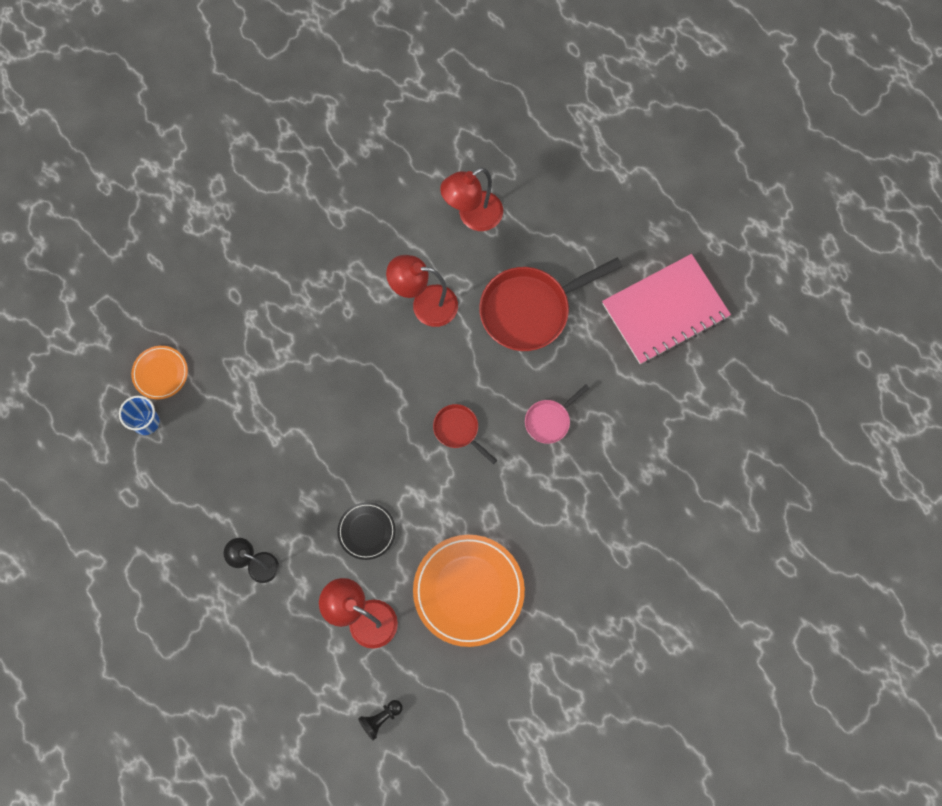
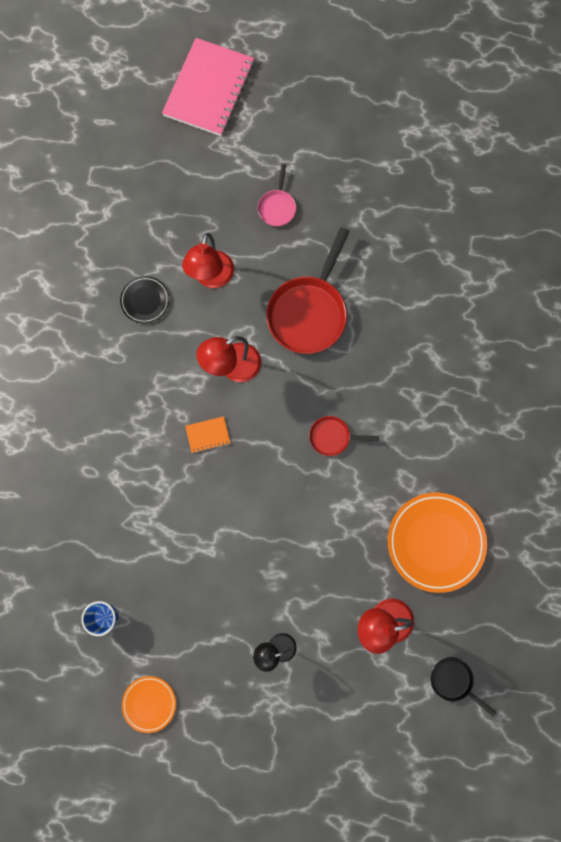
camera: 40 degrees left, 5 degrees up
(160, 373) = (84, 572): orange plate -> orange plate (149, 703)
(355, 343) = (208, 435): none -> orange notebook
(366, 531) = (331, 560): black plate -> black plate (145, 300)
(380, 719) = (453, 680): black pawn -> black pan
(549, 420) = (388, 379): pink pan -> pink pan (277, 207)
(665, 311) = (399, 240): pink notebook -> pink notebook (209, 89)

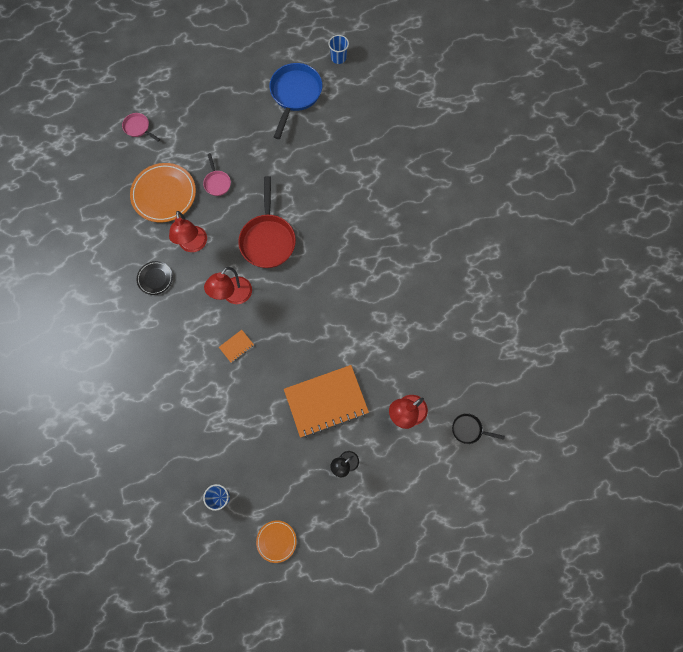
camera: 25 degrees left, 5 degrees down
(209, 89) = (138, 128): pink notebook -> pink pan
(288, 558) = (326, 401): none -> orange notebook
(332, 437) = (319, 311): red pan -> none
(432, 129) = (295, 95): none -> blue pan
(435, 542) = (416, 347): orange plate -> orange plate (164, 194)
(513, 101) = (338, 58): none -> blue cup

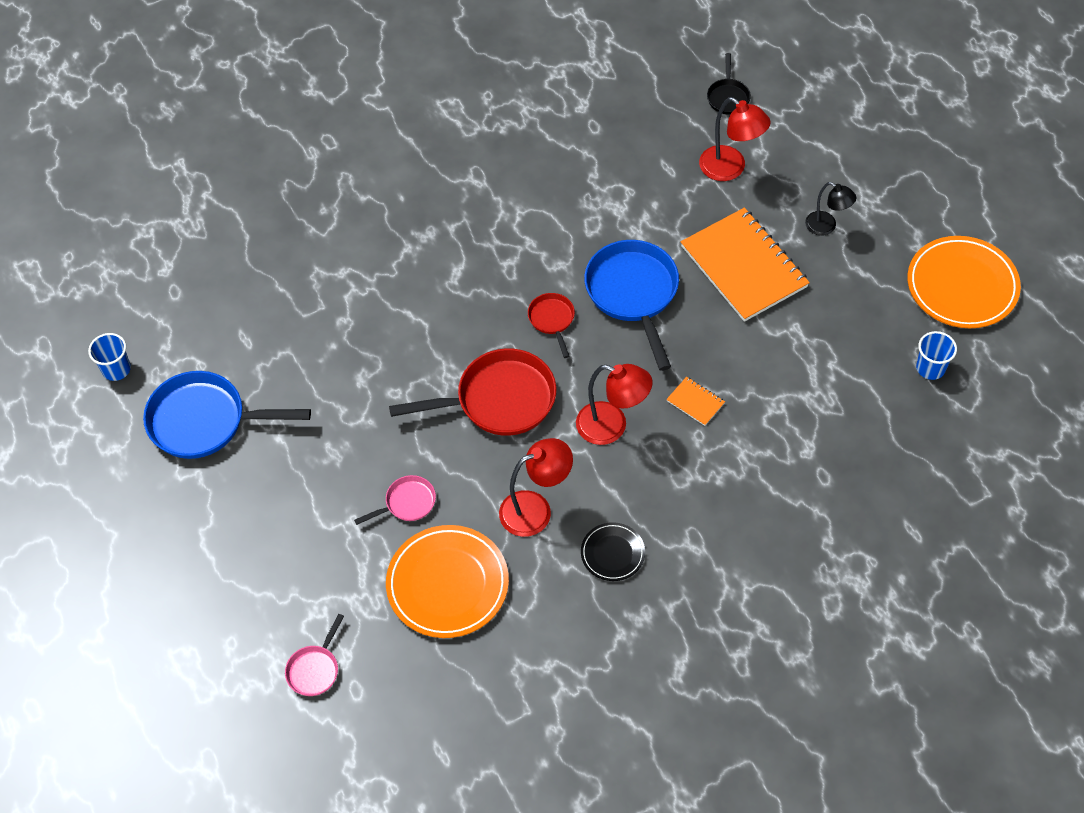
camera: 100 degrees left, 15 degrees down
(276, 541) = (962, 286): orange plate -> orange plate, size x1.89
(315, 279) = (552, 320): none -> red pan
(322, 329) = (633, 293): none -> blue pan

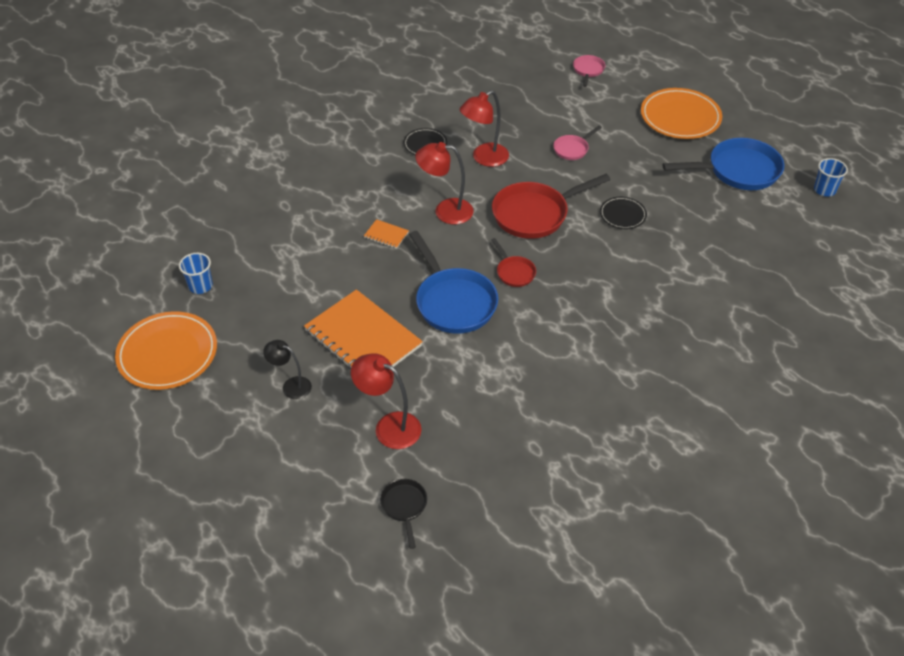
camera: 165 degrees right, 10 degrees down
(389, 378) = (622, 215): none -> black plate
(447, 584) = (527, 115): orange plate -> orange plate (680, 117)

